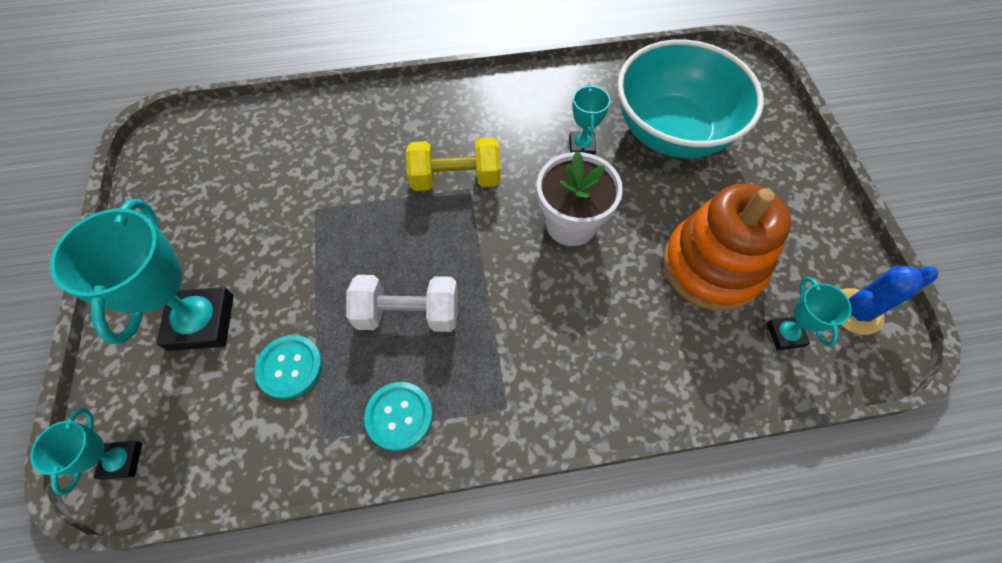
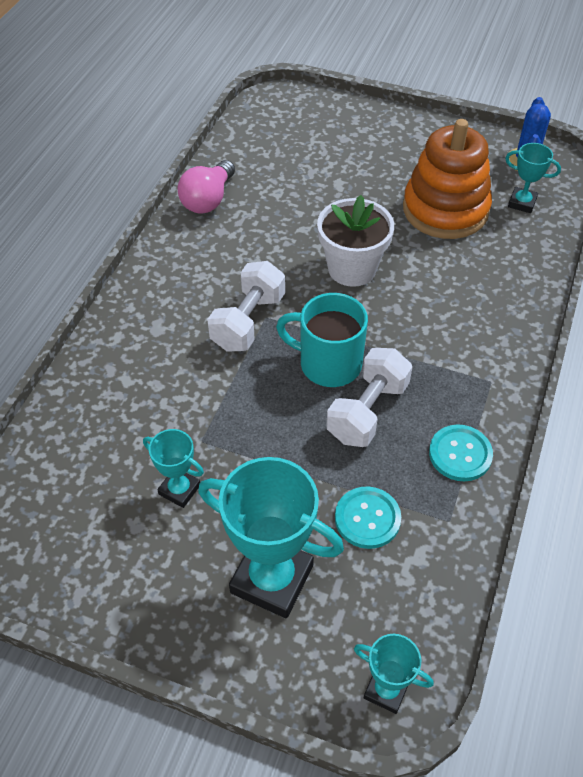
camera: 60 degrees left, 10 degrees down
(445, 258) = (328, 363): none -> turquoise mug
(456, 179) = (248, 321): yellow dumbbell -> white dumbbell
(573, 85) = (208, 200): none -> pink light bulb
(581, 147) = (279, 226): turquoise trophy -> turquoise trophy (179, 490)
(672, 132) = (308, 167): turquoise bowl -> none

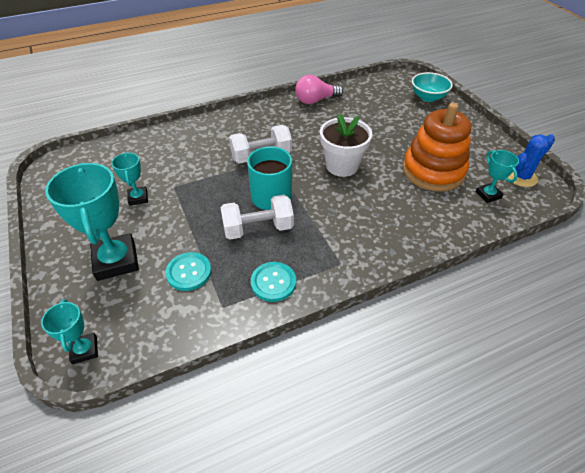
camera: 45 degrees right, 5 degrees down
(329, 114) = (428, 97): none -> turquoise bowl

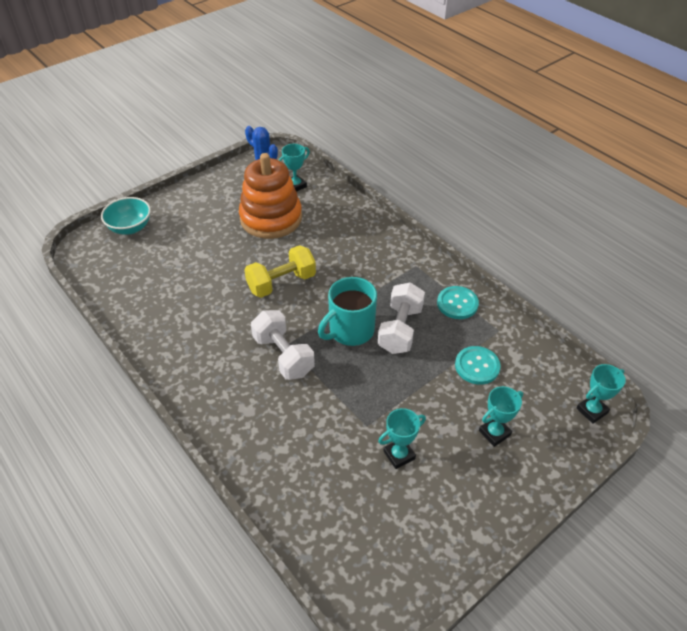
camera: 105 degrees left, 0 degrees up
(116, 260) = (494, 433): turquoise trophy -> turquoise trophy, size x0.52
(258, 228) = (400, 329): white dumbbell -> white dumbbell turned 45 degrees clockwise
(315, 100) = (148, 328): pink light bulb -> none
(342, 166) = (281, 283): white flower pot -> yellow dumbbell

